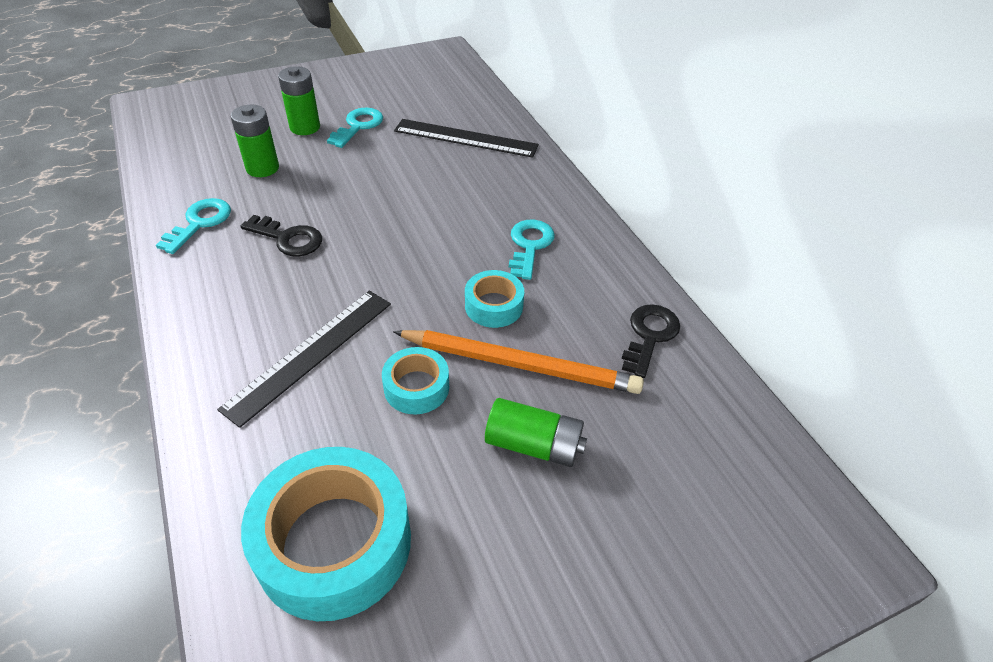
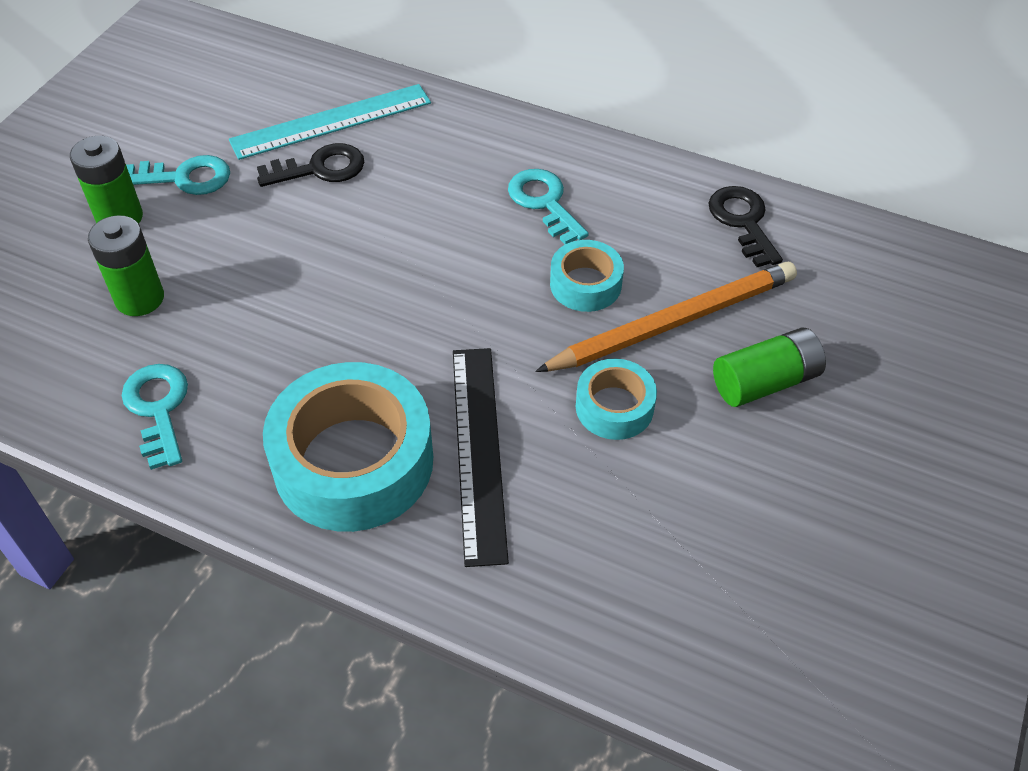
camera: 40 degrees left, 5 degrees up
(288, 239) = (290, 356): black key -> black key (320, 168)
(334, 543) = (715, 582): turquoise tape -> turquoise tape (353, 461)
(358, 126) = (185, 178): turquoise key -> turquoise key turned 105 degrees clockwise
(465, 138) = (331, 121): black ruler -> turquoise ruler

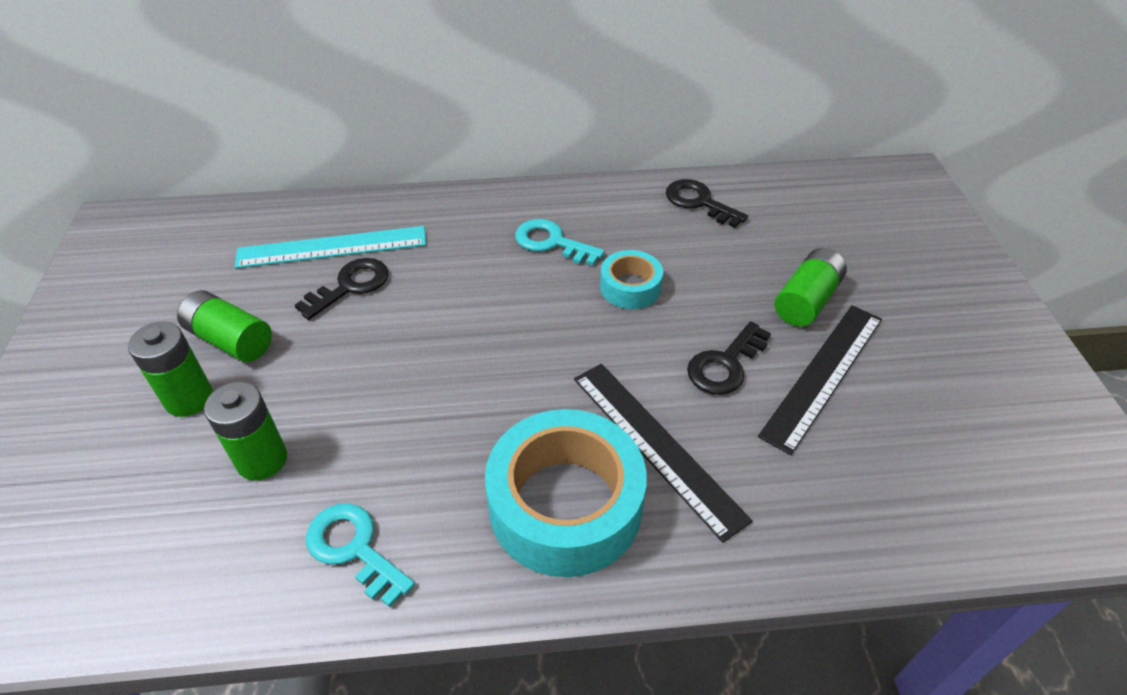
camera: 30 degrees left, 5 degrees down
(185, 178) = (230, 340): turquoise key -> green battery
(331, 121) = (332, 247): turquoise ruler -> turquoise ruler turned 45 degrees clockwise
(614, 407) = (725, 365): turquoise tape -> black key
(673, 322) = (712, 287): orange pencil -> none
(710, 466) = (823, 374): none -> black ruler

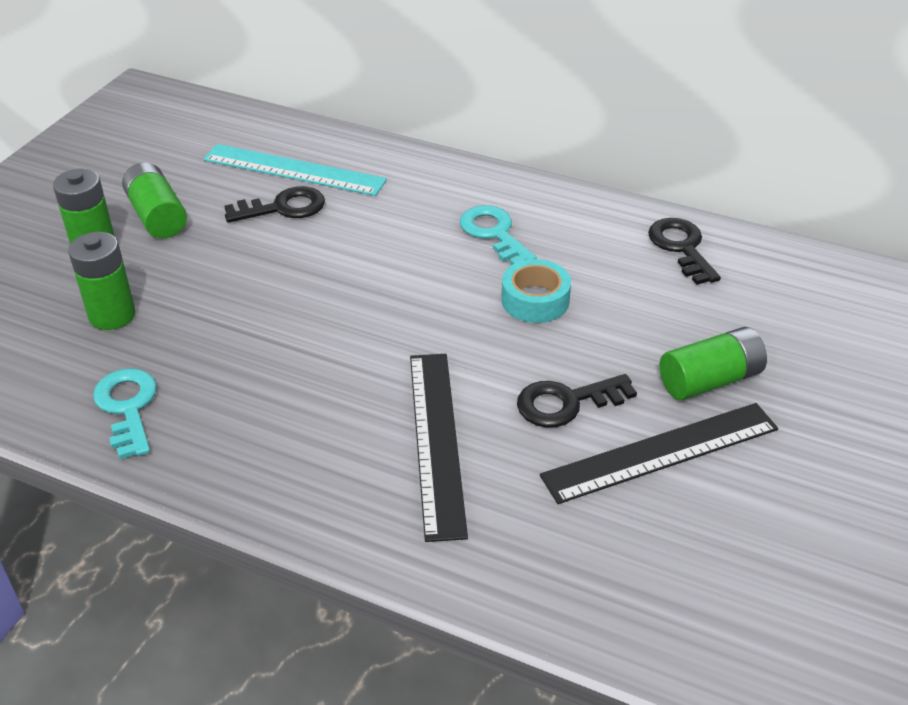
camera: 30 degrees right, 5 degrees down
(565, 505) = (316, 451): turquoise tape -> none

